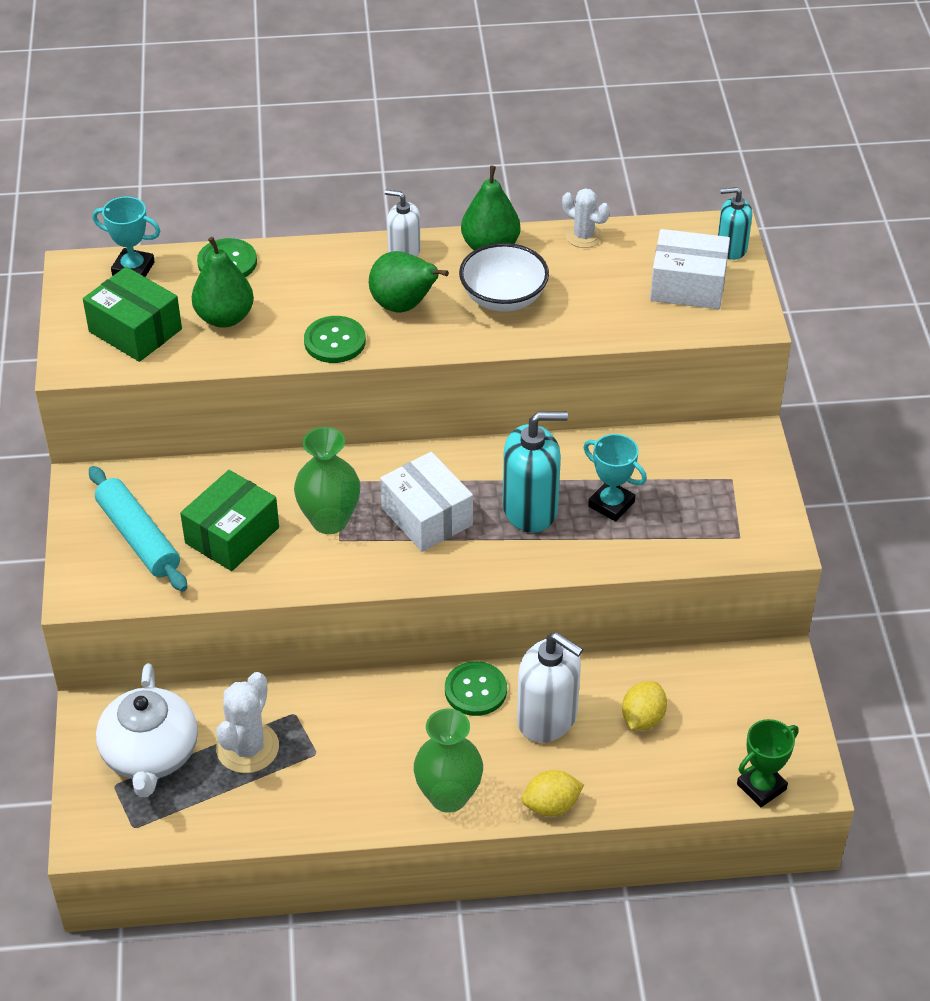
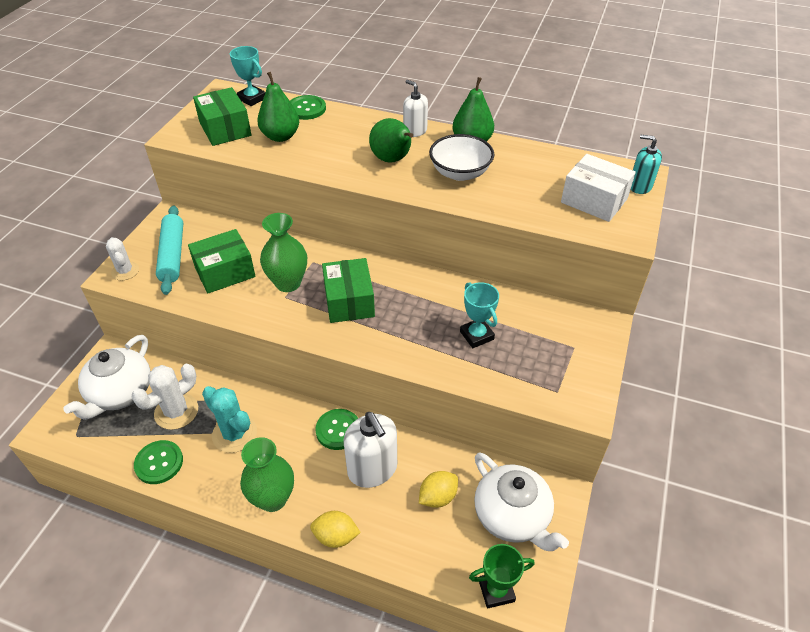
camera: 25 degrees right, 0 degrees up
(335, 341) = (334, 167): green button -> green button (159, 463)
(346, 744) = (234, 434): none -> turquoise cactus
(426, 517) = (349, 301): white box -> green box
(530, 509) = (419, 320): turquoise soap dispenser -> none
(583, 236) = (538, 152): white cactus -> white cactus (125, 271)
(738, 705) = (512, 516): none -> white teapot

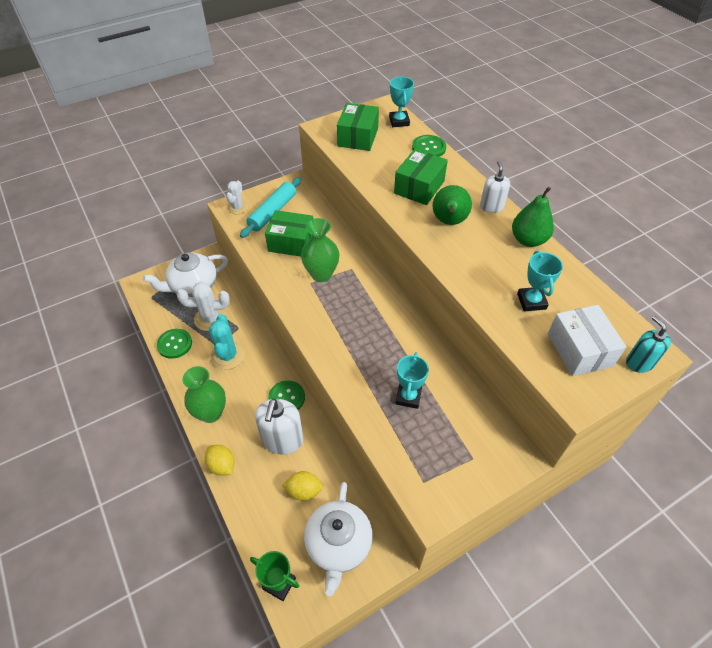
camera: 40 degrees right, 5 degrees up
(280, 136) = (388, 161): green pear -> none
(349, 301) = (347, 312): green box -> green box (419, 187)
(460, 173) = (490, 261): white bowl -> none
(524, 186) = (531, 301): none -> turquoise trophy

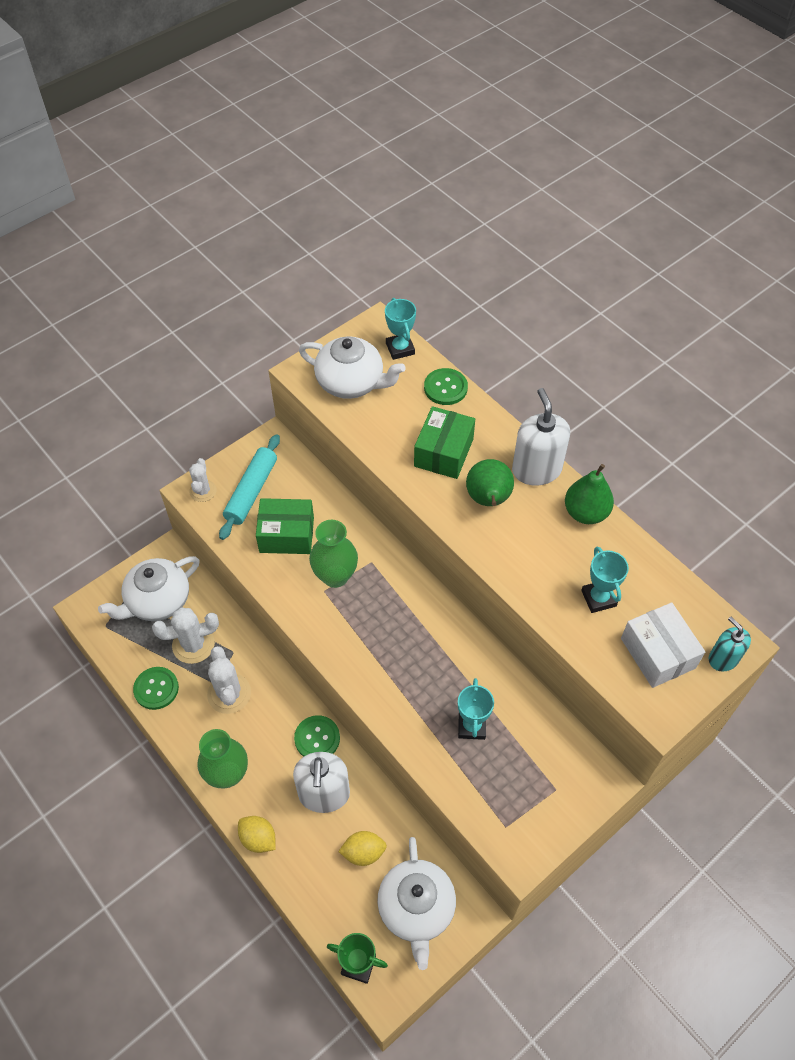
camera: 10 degrees left, 5 degrees up
(228, 355) = (229, 693): turquoise cactus -> white cactus
(358, 137) = (351, 382): green box -> white teapot
(491, 207) = (536, 469): white soap dispenser -> white soap dispenser, size x1.68

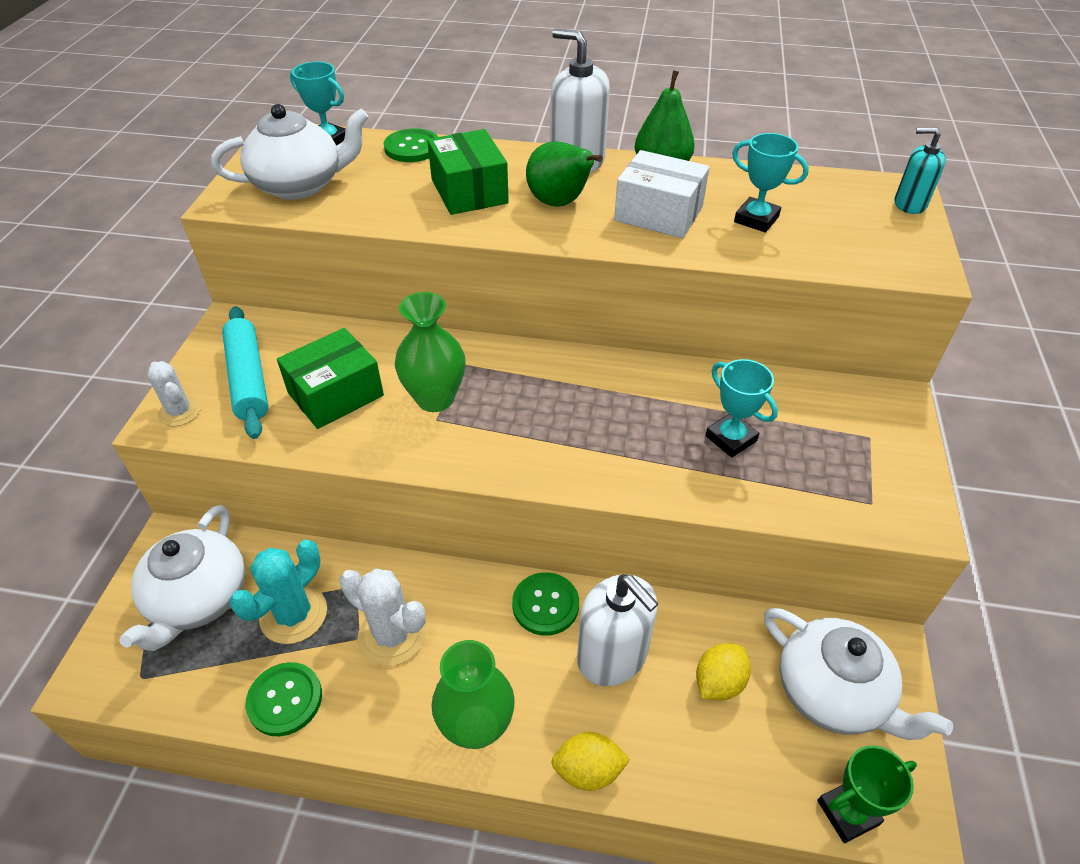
camera: 40 degrees left, 10 degrees down
(193, 644) = (294, 614): white cactus -> turquoise cactus
(657, 653) = (858, 229): white box -> white box (658, 214)

